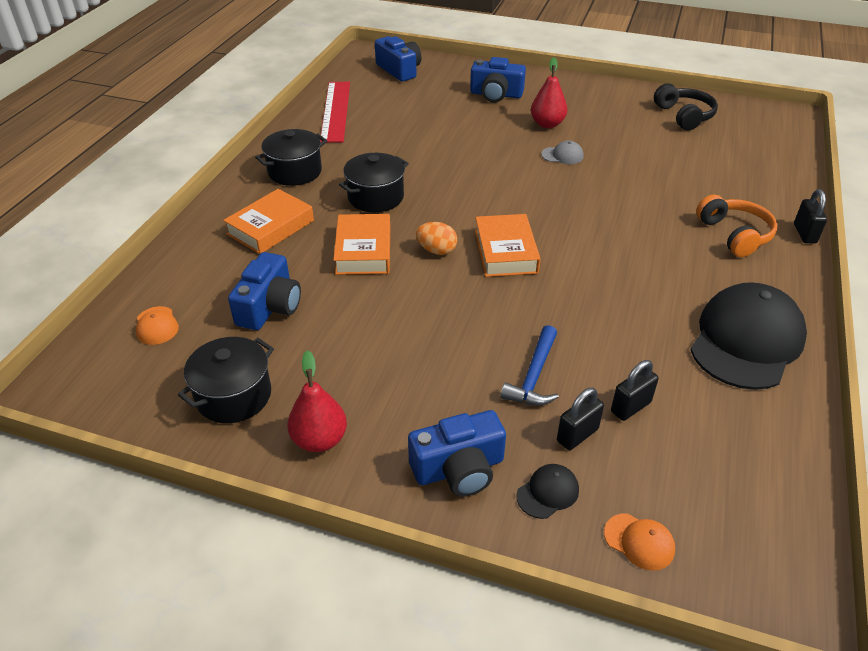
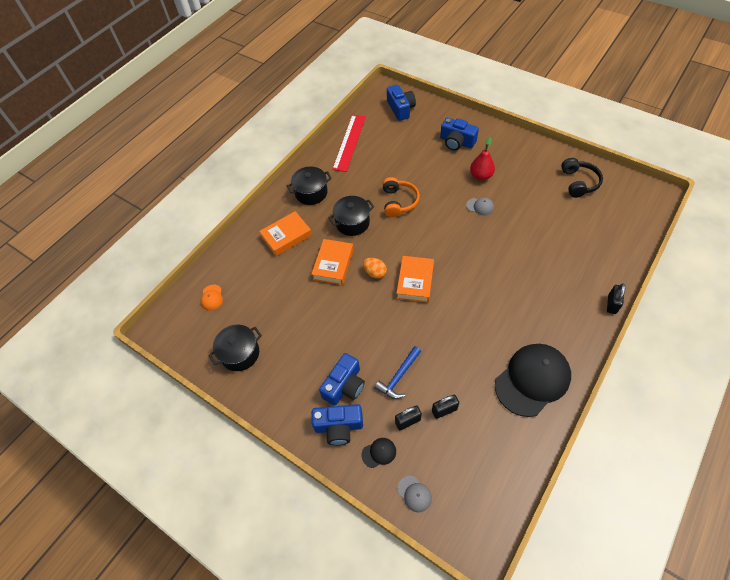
camera: 20 degrees right, 15 degrees up
(269, 307) = (272, 296): blue camera -> blue camera (344, 385)
(319, 440) = (275, 391): red pear -> none
(639, 541) = (414, 494): orange cap -> grey cap
(734, 235) = (564, 296): orange headphones -> orange headphones (399, 202)

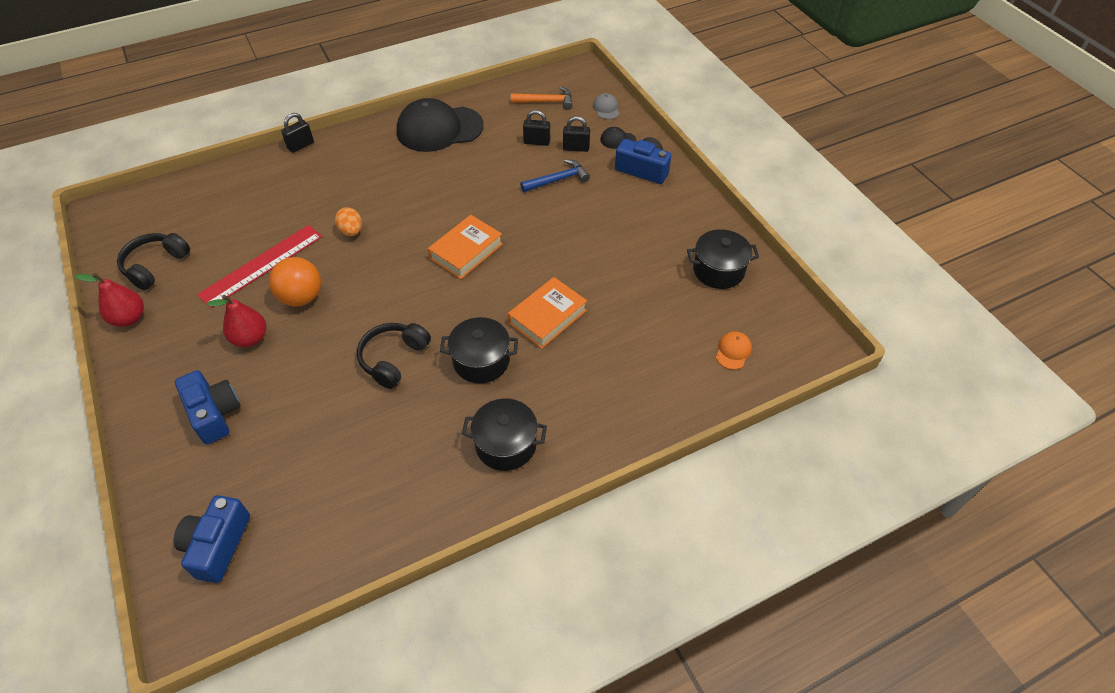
camera: 155 degrees left, 5 degrees down
(286, 236) = (587, 388): orange book -> none
(344, 385) = (617, 195): blue camera -> none
(349, 142) = (370, 517): red ruler -> red ruler (261, 265)
(375, 273) = (504, 282): orange egg -> orange egg (351, 231)
(399, 202) = (393, 359): orange headphones -> black headphones
(474, 470) = (546, 102): none -> orange hammer
(480, 206) = (301, 297): grey cap -> orange ball
(551, 155) = (129, 318): none -> red pear

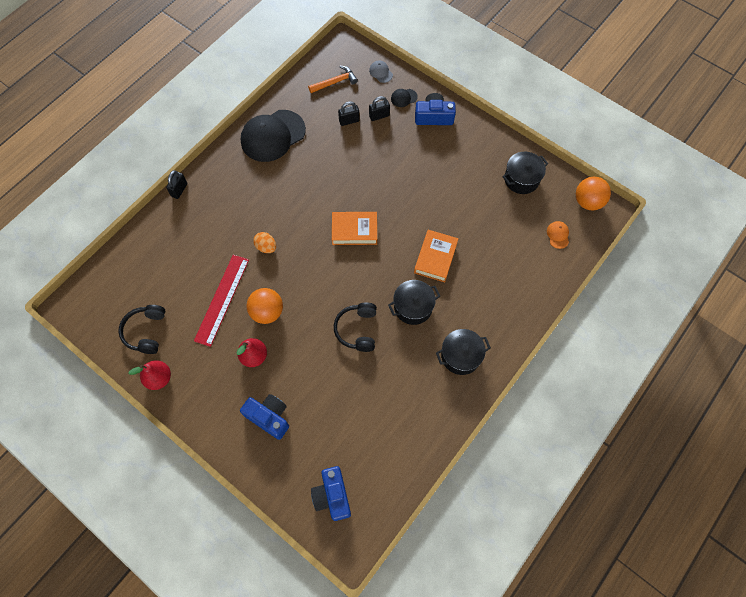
camera: 25 degrees left, 15 degrees up
(466, 251) = (354, 230): orange book -> orange book turned 75 degrees clockwise
(558, 180) = (382, 148): blue hammer -> none
(799, 327) = (587, 202): none -> orange ball

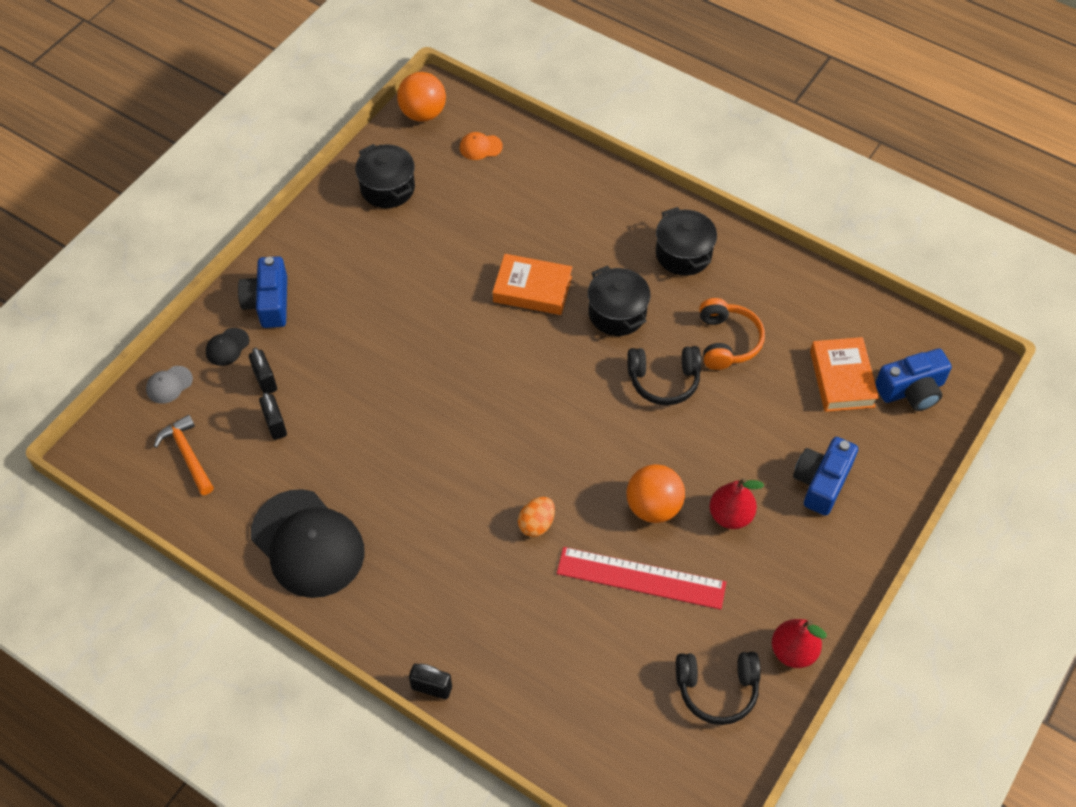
camera: 95 degrees left, 10 degrees down
(354, 230) = (494, 398): orange book -> orange book (842, 379)
(384, 374) = (727, 341): none -> orange headphones
(404, 98) = (227, 347): black cap -> black cap turned 60 degrees clockwise

